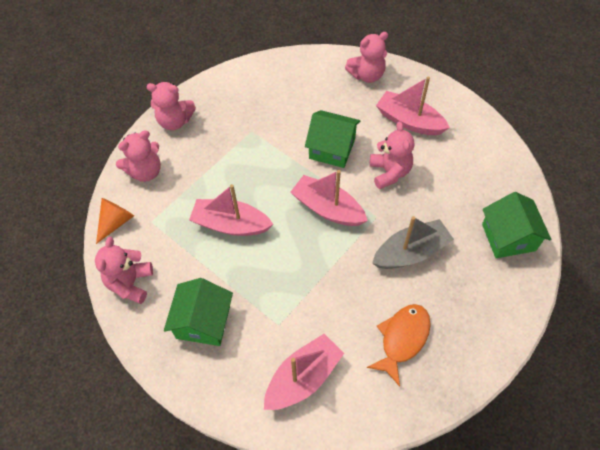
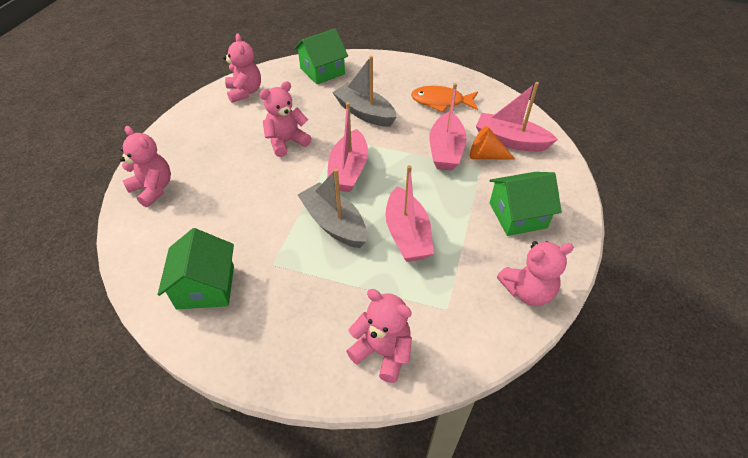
camera: 115 degrees left, 10 degrees down
(116, 222) = (470, 347): orange cone -> orange cone (486, 156)
(175, 121) = (284, 358): pink teddy bear -> pink teddy bear (245, 92)
(269, 179) = (334, 223): none -> grey boat
(332, 148) = (272, 187): green house -> green house (206, 287)
(409, 121) = (216, 143): pink boat -> pink boat (445, 150)

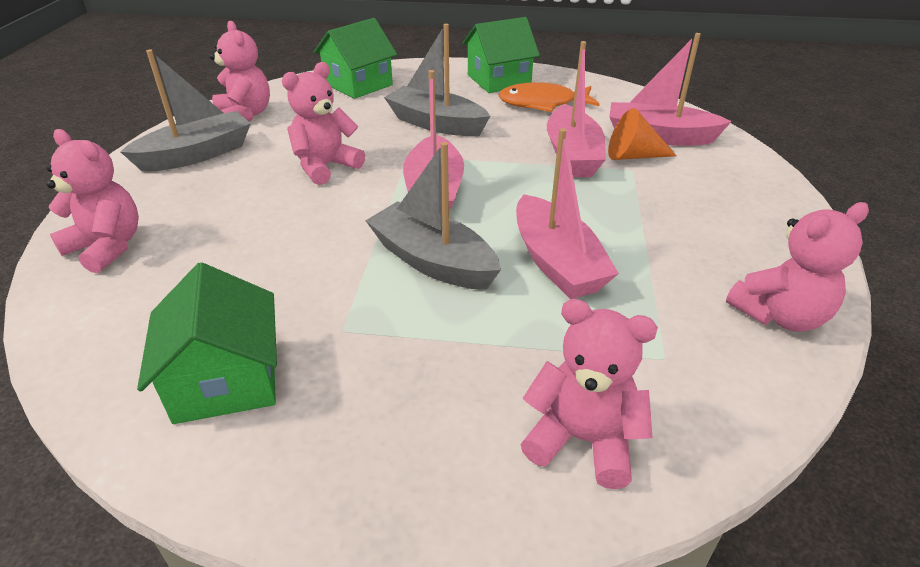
camera: 10 degrees left, 10 degrees down
(211, 123) = (197, 155): none -> grey boat
(518, 215) = (714, 220): green house -> green house (499, 80)

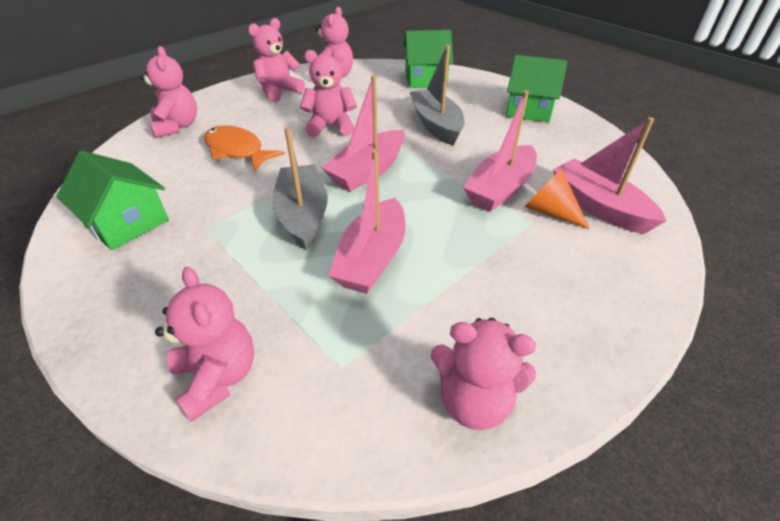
camera: 40 degrees right, 5 degrees up
(197, 155) = (279, 91): grey boat -> pink teddy bear
(226, 380) = (127, 222): green house -> green house turned 75 degrees counterclockwise
(542, 103) = (536, 140): orange fish -> orange fish (237, 150)

